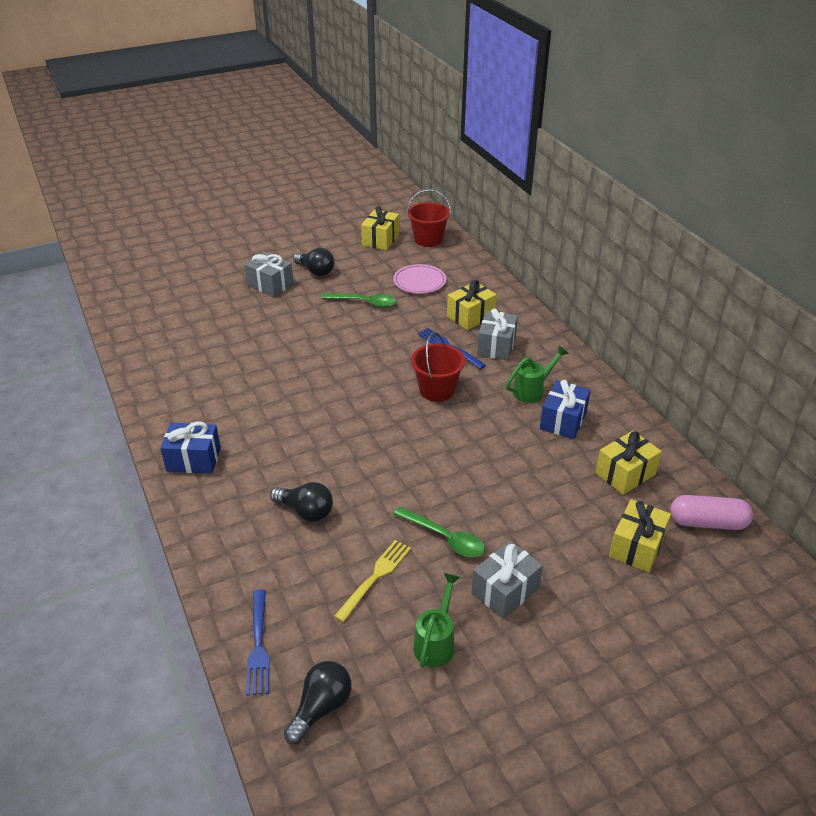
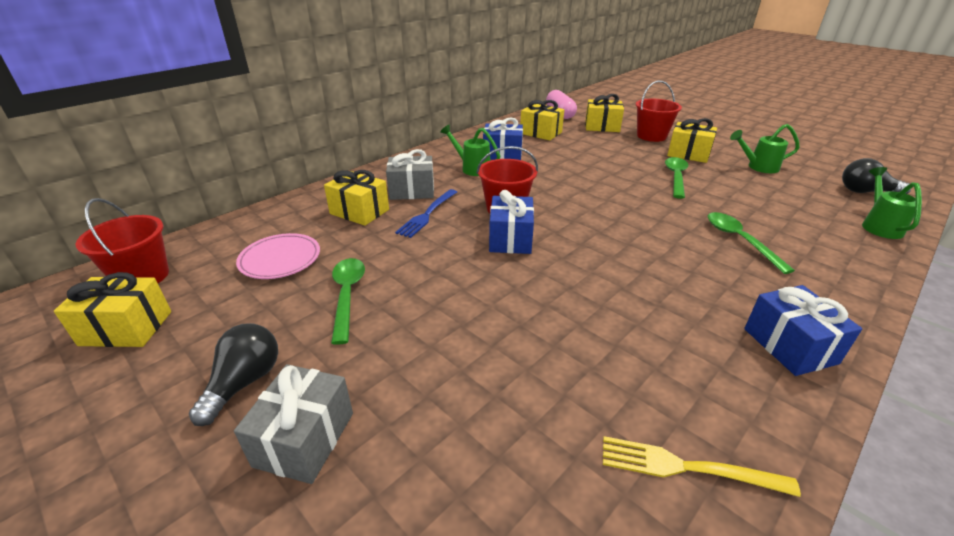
camera: 110 degrees left, 5 degrees down
(258, 645) = (879, 225): blue fork -> green watering can
(306, 511) = (739, 240): black light bulb -> green spoon
(375, 577) = (749, 195): yellow fork -> yellow fork (687, 467)
(387, 380) = (510, 239): none -> blue gift
(505, 591) = (688, 154): grey gift -> yellow gift
(583, 586) = (651, 136): none -> red bucket

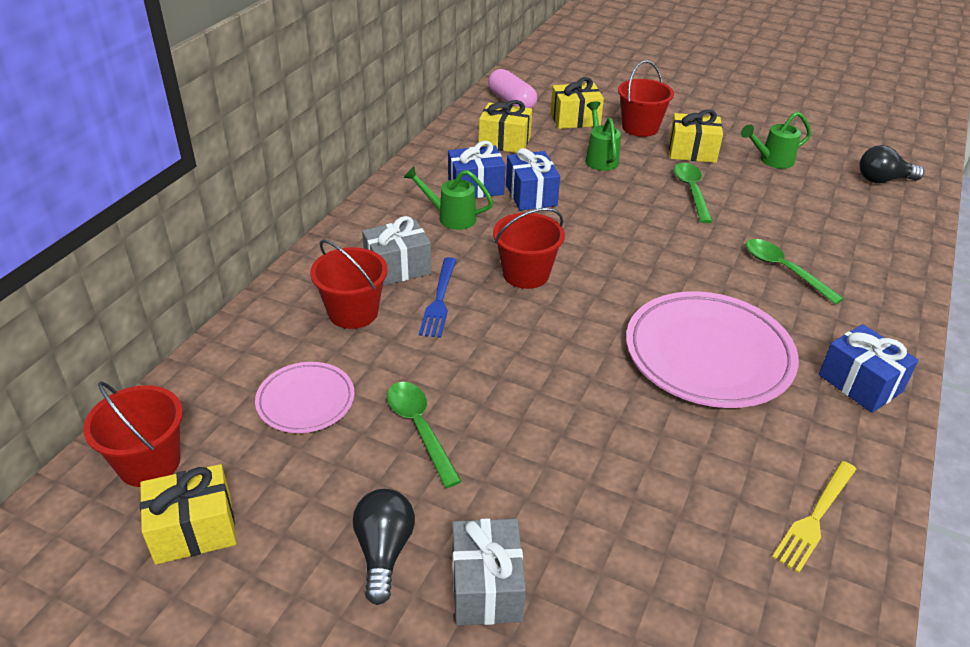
camera: 20 degrees left, 5 degrees up
(359, 211) = (353, 312): yellow gift -> red bucket
(510, 239) = (554, 316): blue gift -> blue gift (531, 195)
(634, 291) = (708, 355): none -> pink plate
(687, 467) = (815, 518): yellow fork -> yellow fork turned 45 degrees counterclockwise
(879, 225) = (903, 224): green watering can -> green watering can (600, 158)

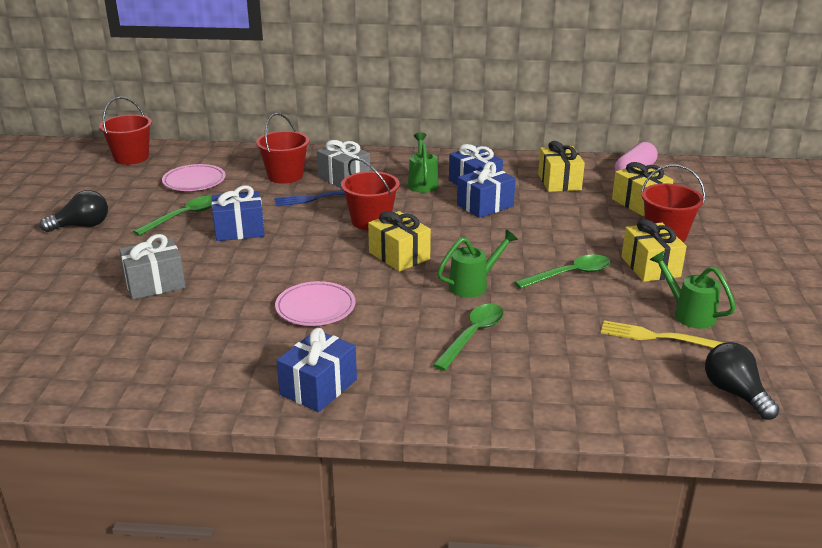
camera: 70 degrees right, 10 degrees down
(194, 530) = (88, 178): yellow gift -> yellow gift (399, 256)
(486, 587) = (60, 258): grey gift -> grey gift (155, 284)
(492, 381) = (239, 230): none -> blue gift
(600, 158) = (580, 224): green watering can -> green watering can (474, 285)
(708, 355) = (315, 308): pink plate -> pink plate, size x0.54
(815, 518) = (143, 370): yellow fork -> yellow fork (657, 337)

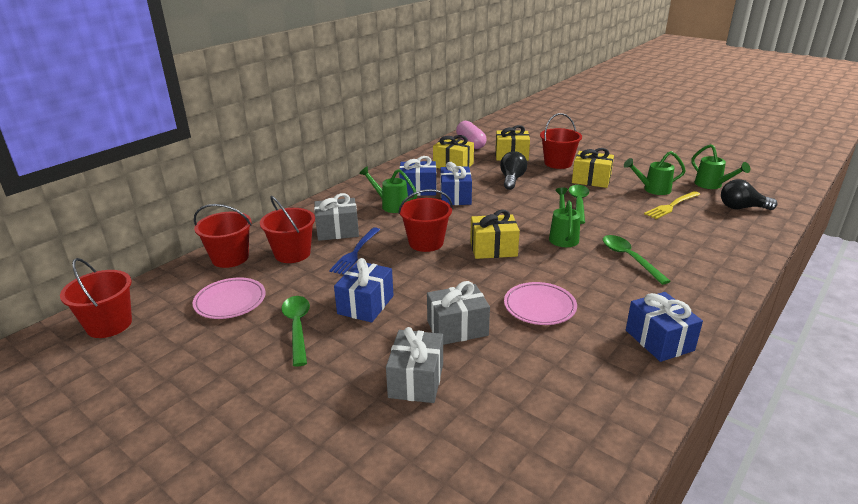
camera: 55 degrees left, 0 degrees up
(82, 226) = (228, 400): black light bulb -> black light bulb (512, 180)
(242, 279) = (457, 328): none -> grey gift
(253, 157) = (230, 258): none -> red bucket
(778, 357) = (712, 185): none -> green watering can

